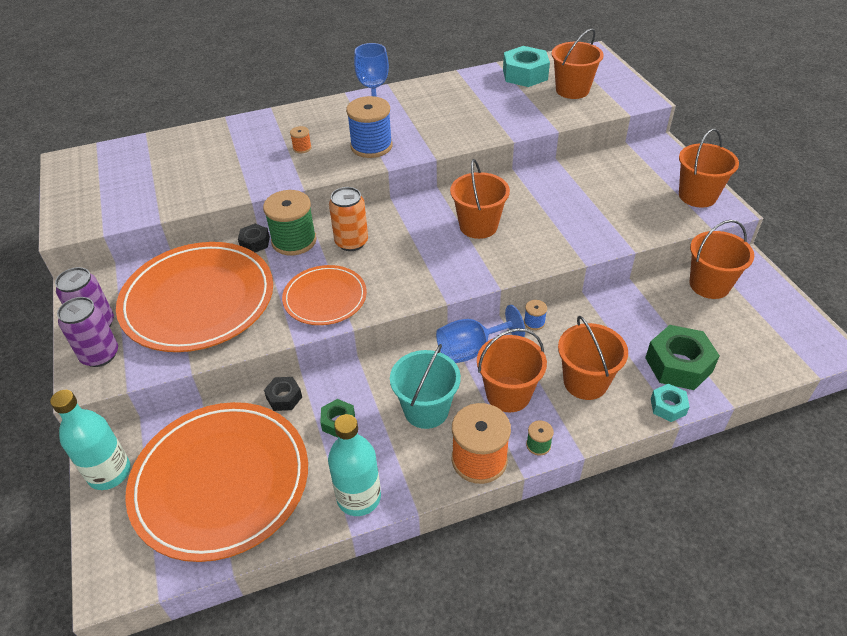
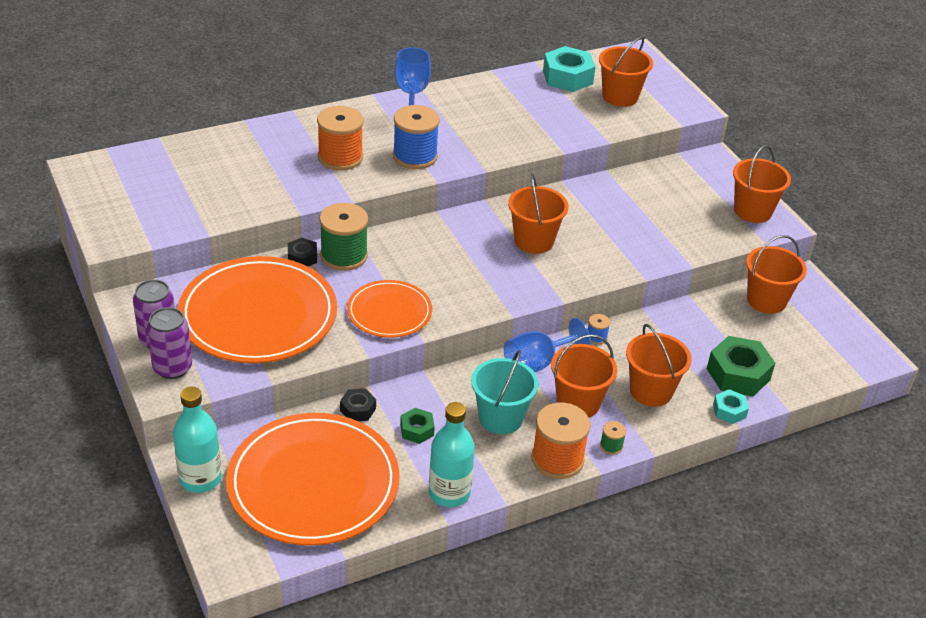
camera: 10 degrees left, 5 degrees down
(302, 148) = (340, 157): orange spool -> orange spool, size x2.23
(351, 242) = (405, 257): orange can -> none

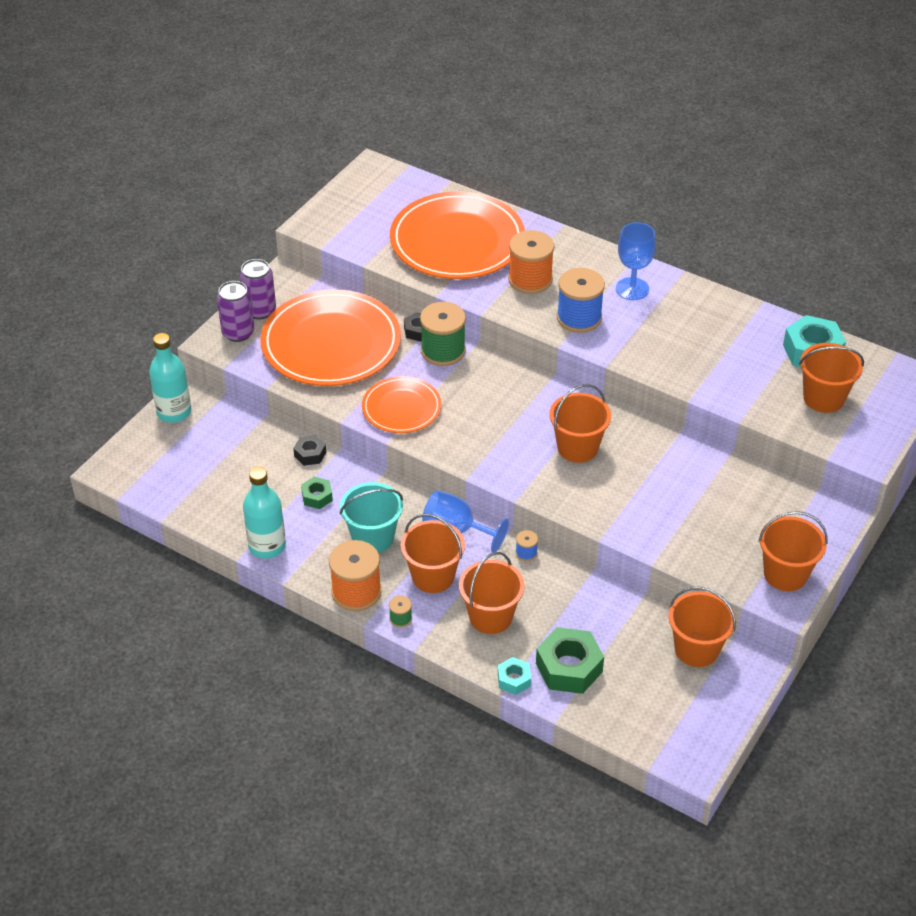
camera: 60 degrees right, 5 degrees up
(313, 483) = (216, 469): orange plate -> orange plate (457, 241)

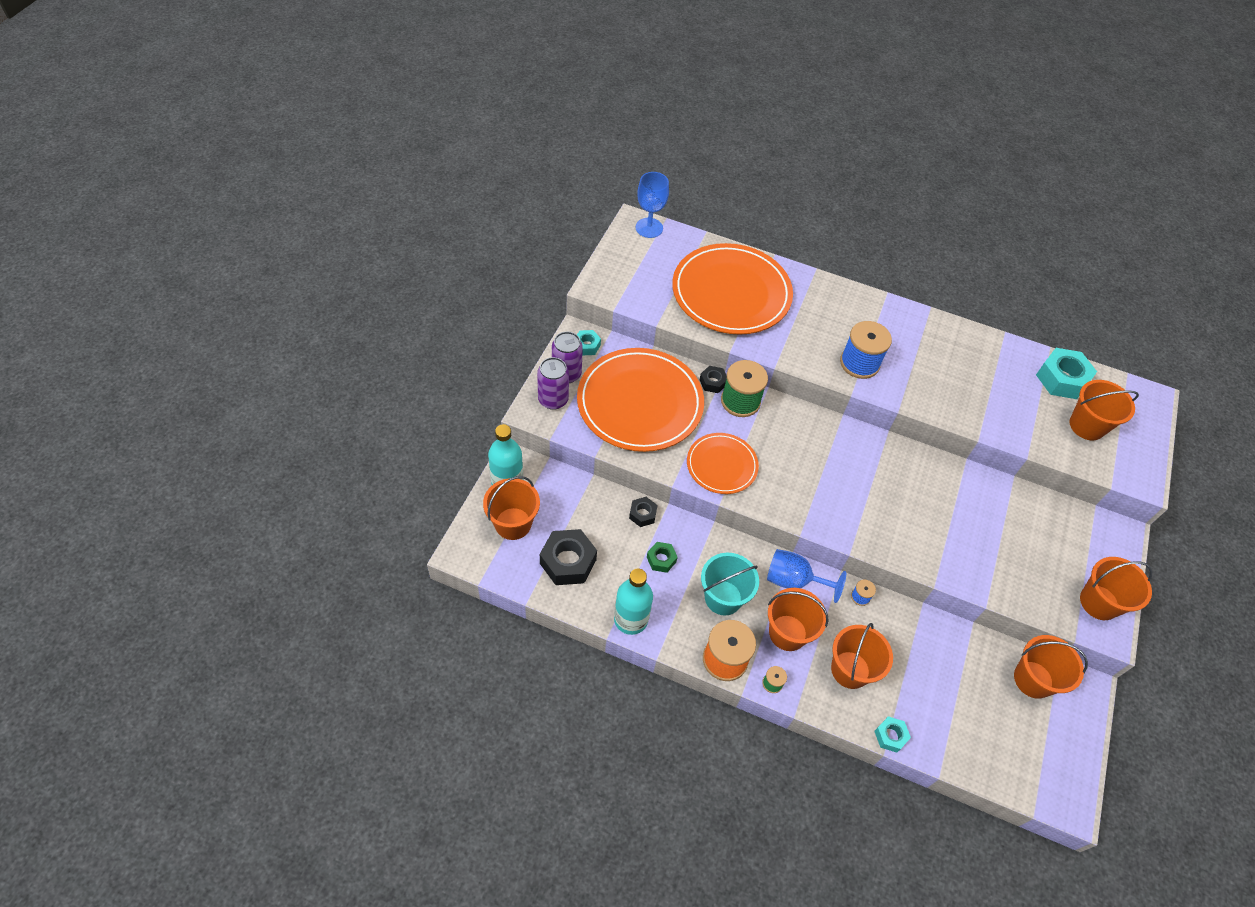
camera: 15 degrees left, 10 degrees up
(216, 489) = (568, 562): none -> black nut
(290, 286) = (587, 346): none -> turquoise nut
(530, 280) = (806, 327): orange spool -> none
(569, 667) = (933, 715): green nut -> none
(577, 448) = (885, 490): orange bucket -> orange bucket (513, 523)
(632, 289) = (894, 329): blue goblet -> blue goblet (649, 228)

